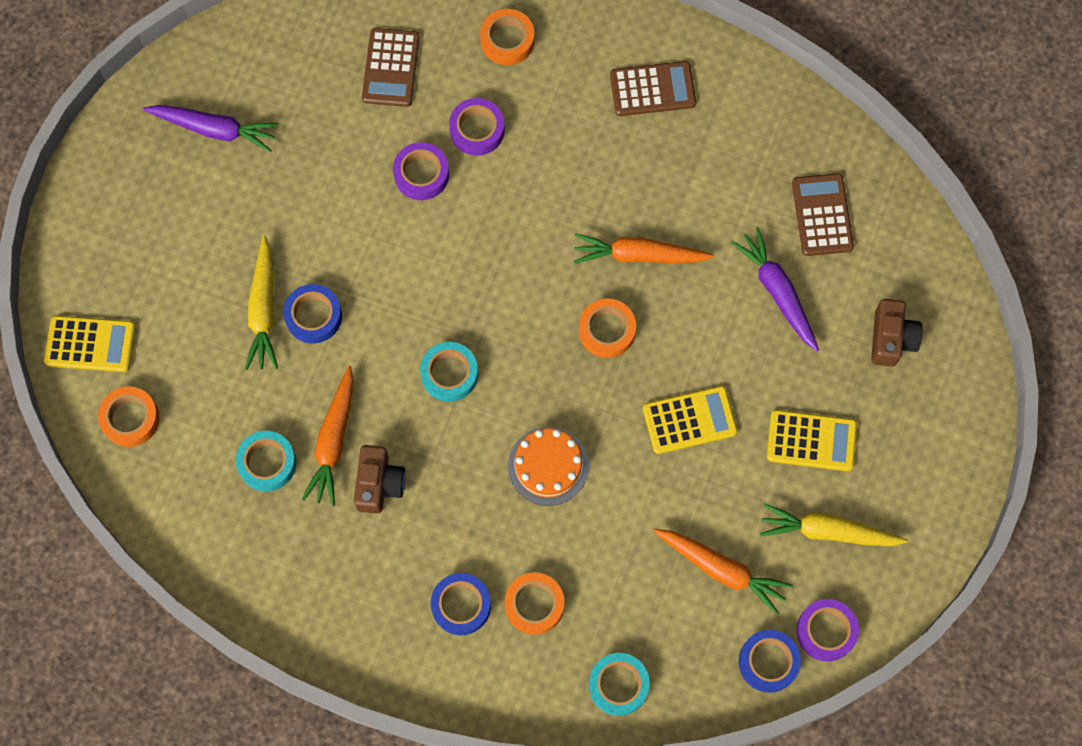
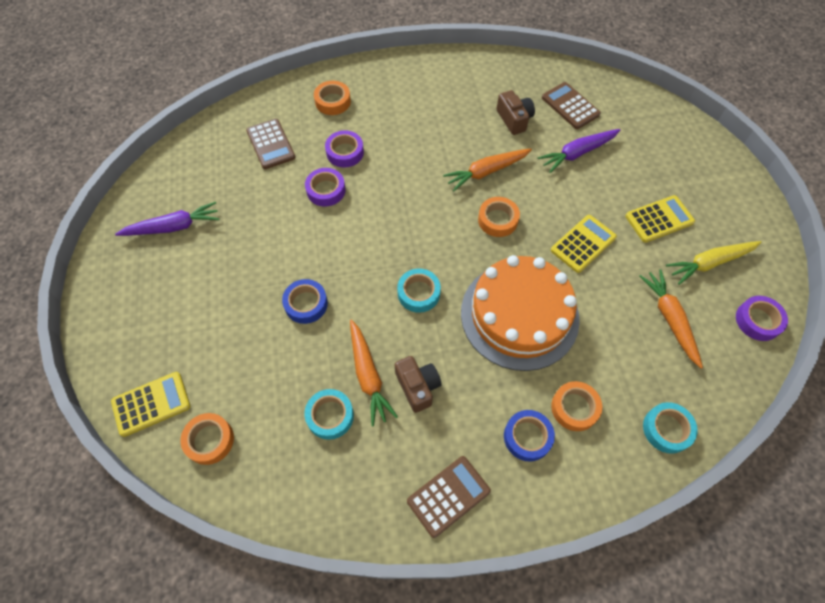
camera: 30 degrees left, 10 degrees down
(263, 310) = (268, 317): yellow carrot -> none
(548, 466) = (519, 315): orange cake -> orange cake, size x1.95
(652, 89) = (432, 89): brown calculator -> brown calculator (448, 496)
(721, 570) = (670, 319): orange carrot -> orange carrot turned 105 degrees counterclockwise
(768, 662) = (742, 359): blue tape -> none
(777, 292) = (577, 153): purple carrot -> purple carrot turned 60 degrees counterclockwise
(891, 339) = (656, 147): brown camera -> brown camera (514, 119)

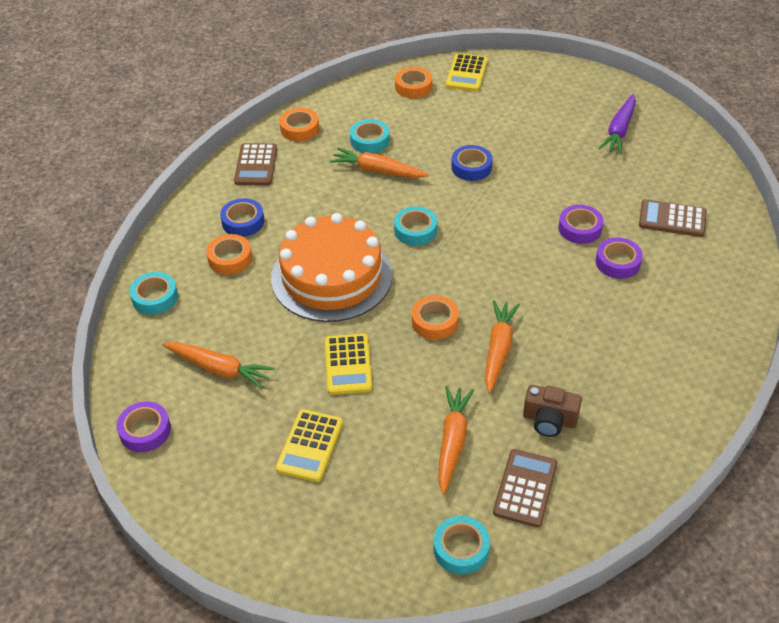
camera: 130 degrees right, 15 degrees down
(333, 101) = (701, 287): orange tape -> orange tape (299, 129)
(417, 386) = (341, 189): brown camera -> none
(570, 106) = (525, 488): brown calculator -> brown calculator turned 75 degrees counterclockwise
(577, 153) = (452, 441): purple carrot -> orange carrot
(634, 111) = (461, 549): none -> turquoise tape
(709, 263) = (227, 445): yellow carrot -> none

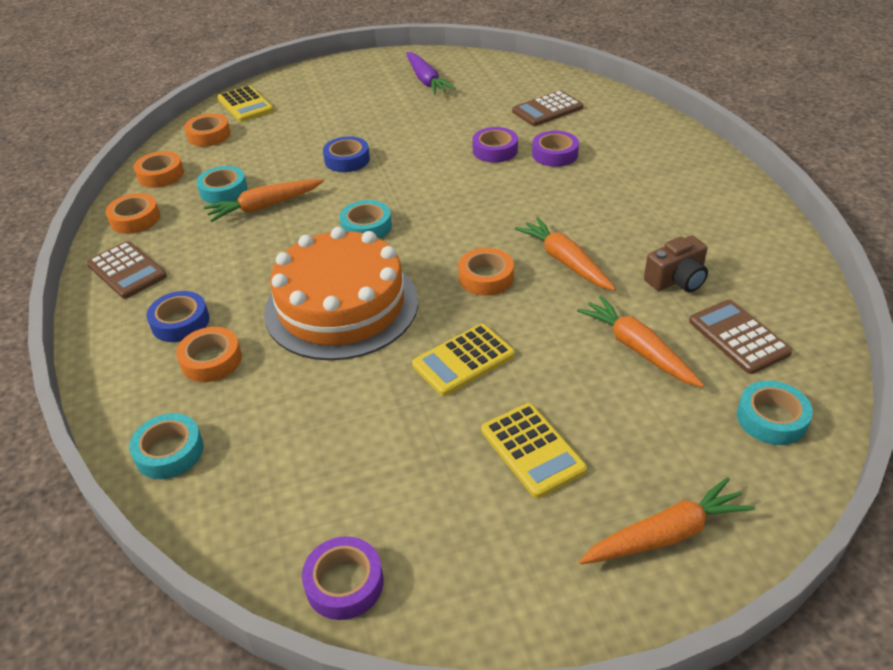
camera: 45 degrees left, 5 degrees down
(219, 369) = (342, 459): orange carrot -> orange carrot (666, 534)
(348, 364) = (463, 360): yellow calculator -> yellow calculator turned 105 degrees clockwise
(350, 102) = (160, 175): none -> orange tape

